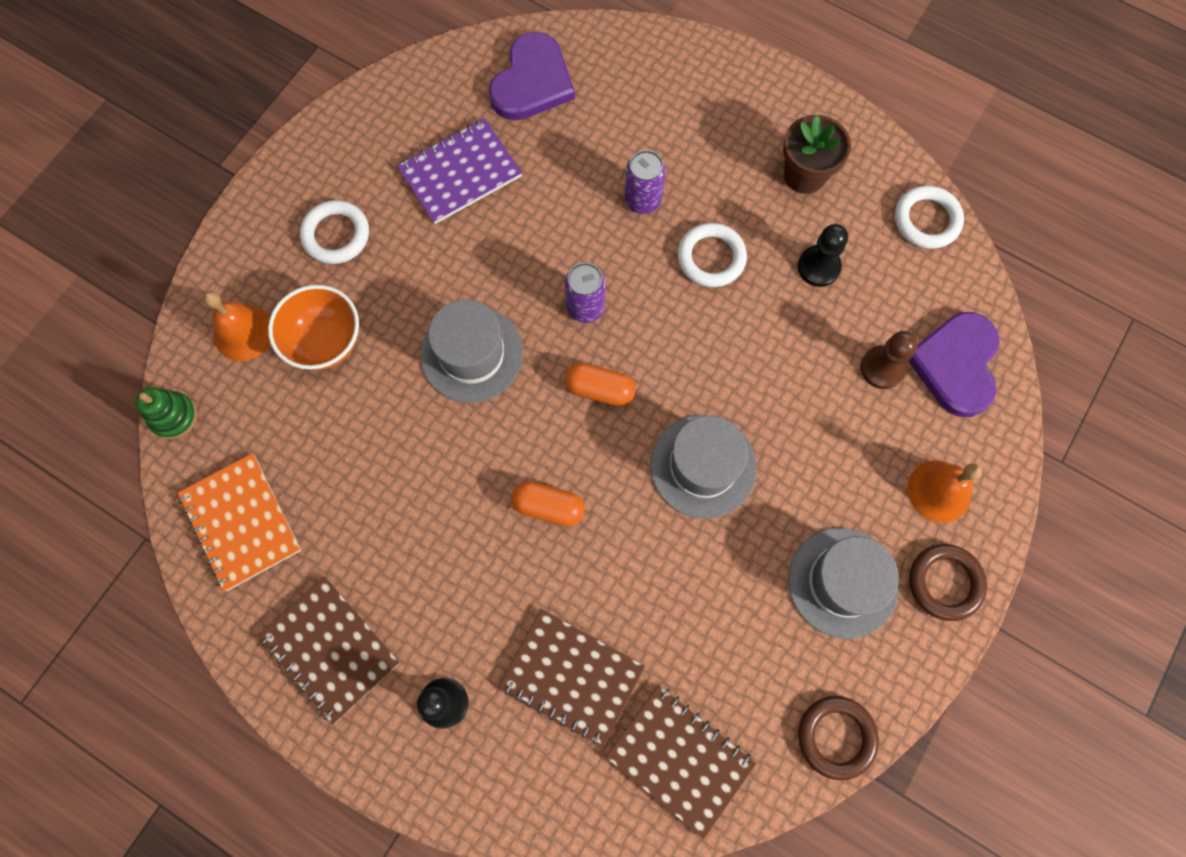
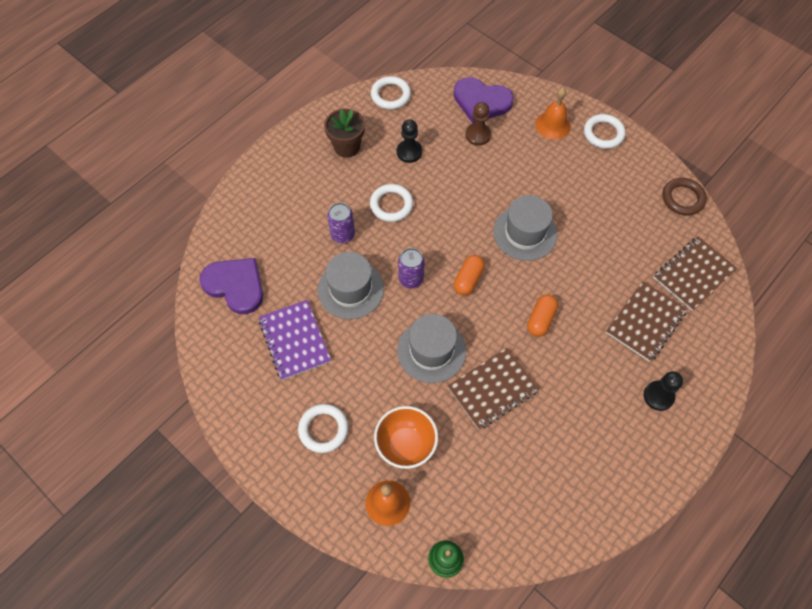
camera: 80 degrees left, 10 degrees down
(241, 522) = (531, 515): orange notebook -> none
(330, 649) = (622, 462): brown notebook -> brown notebook (493, 389)
(842, 582) = (599, 179): grey hat -> grey hat (350, 289)
(945, 583) = (603, 133): brown ring -> white ring

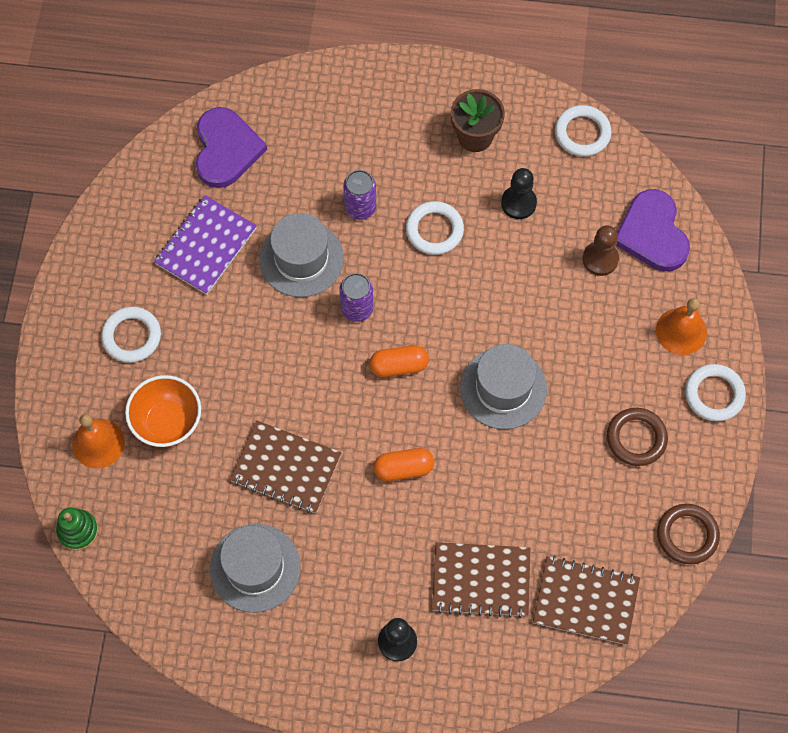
camera: 55 degrees right, 5 degrees up
(431, 350) = (287, 382): grey hat -> grey hat (255, 568)
(605, 186) = (636, 438): none -> brown ring

